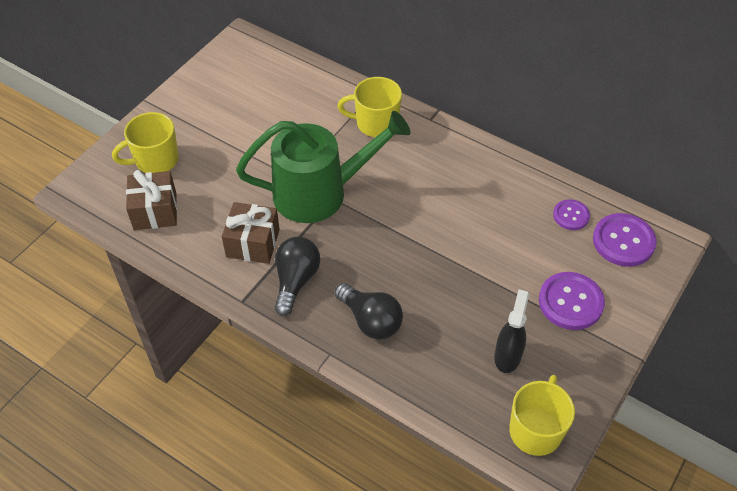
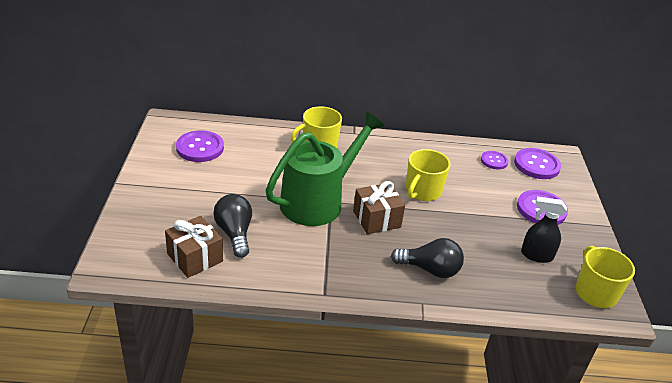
camera: 35 degrees left, 15 degrees down
(156, 160) = (164, 221): yellow mug -> yellow mug (422, 191)
(250, 84) = (200, 148): none -> purple button
(253, 243) = (297, 251): brown gift -> brown gift (376, 219)
(295, 280) = (352, 264): black light bulb -> black light bulb (234, 233)
(507, 356) = (536, 255): black spray bottle -> black spray bottle turned 60 degrees counterclockwise

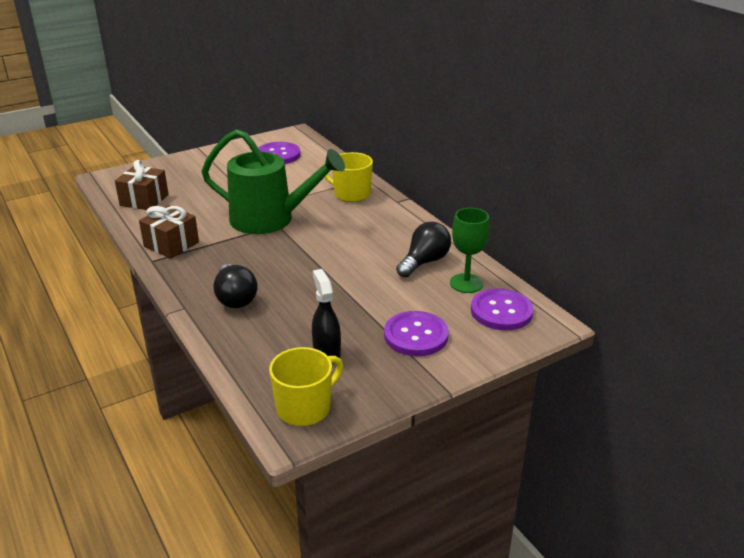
camera: 60 degrees right, 5 degrees down
(234, 233) = (188, 203): black light bulb -> black light bulb (424, 262)
(376, 219) = (278, 251): brown gift -> brown gift (171, 244)
(422, 191) = (351, 260): yellow mug -> none
(494, 161) = (466, 283): purple button -> green goblet

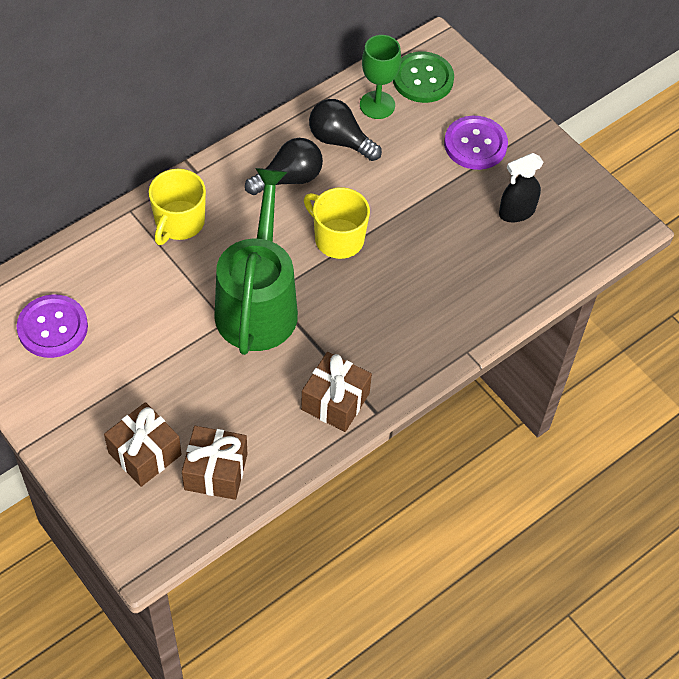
camera: 100 degrees left, 25 degrees up
(172, 179) = (144, 453): none -> brown gift
(235, 298) = (440, 306): black light bulb -> black light bulb (289, 178)
(305, 408) = (596, 219): yellow mug -> yellow mug (338, 238)
(501, 311) = (423, 79): purple button -> green button

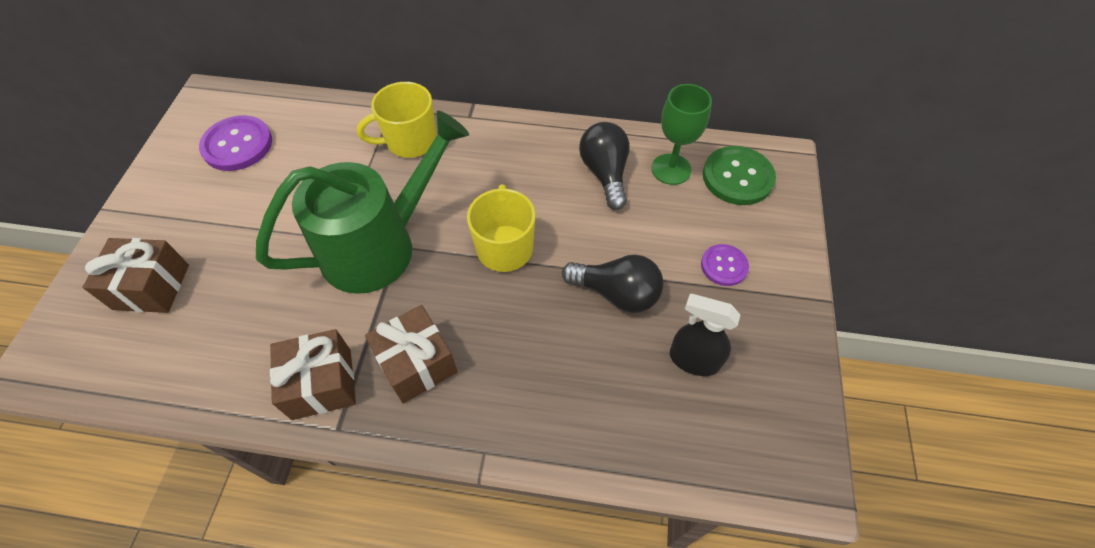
camera: 50 degrees right, 0 degrees up
(216, 472) = (167, 351): brown gift -> brown gift (416, 363)
(289, 178) = (528, 171): black light bulb -> black light bulb (616, 293)
(475, 144) = (724, 266): purple button -> purple button, size x0.60

